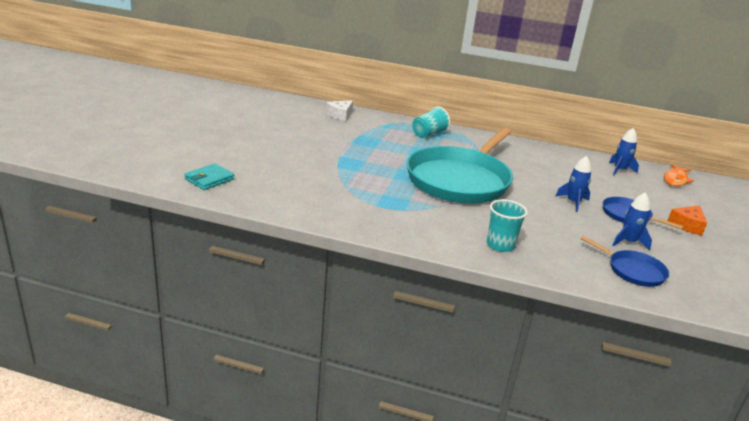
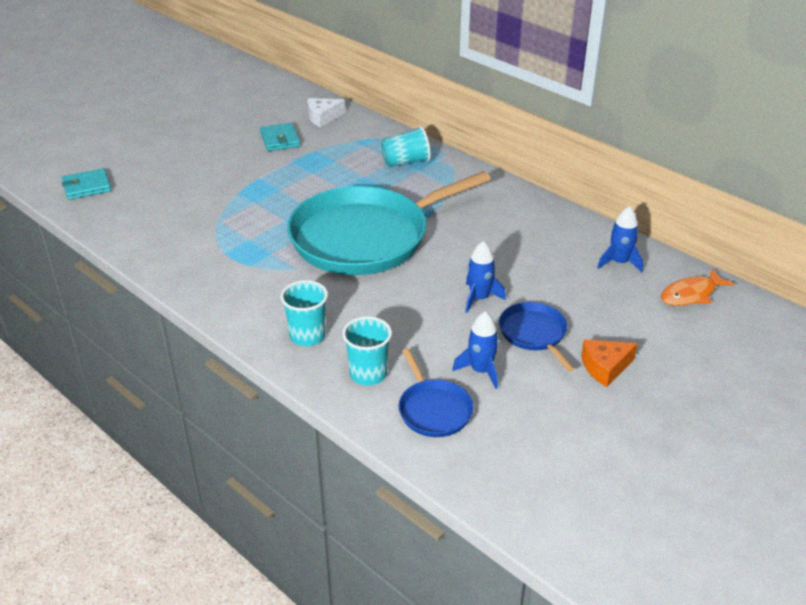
camera: 30 degrees right, 10 degrees up
(326, 131) = (280, 140): none -> turquoise wallet
(568, 259) = (368, 374): none -> turquoise cup

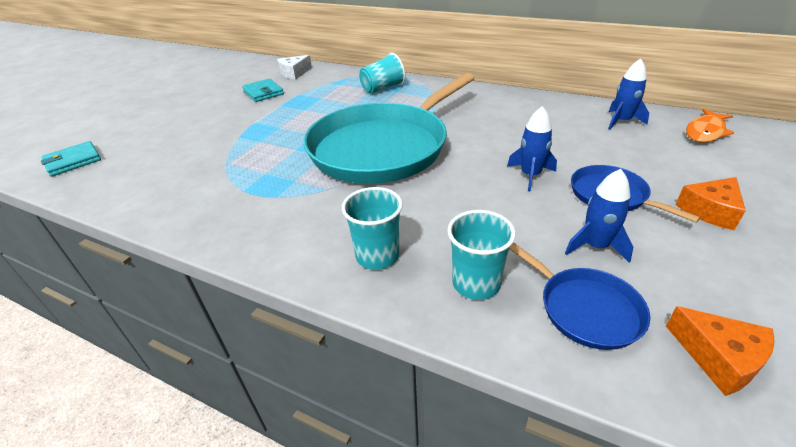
camera: 15 degrees left, 0 degrees up
(496, 459) = (718, 357): none -> orange cheese

